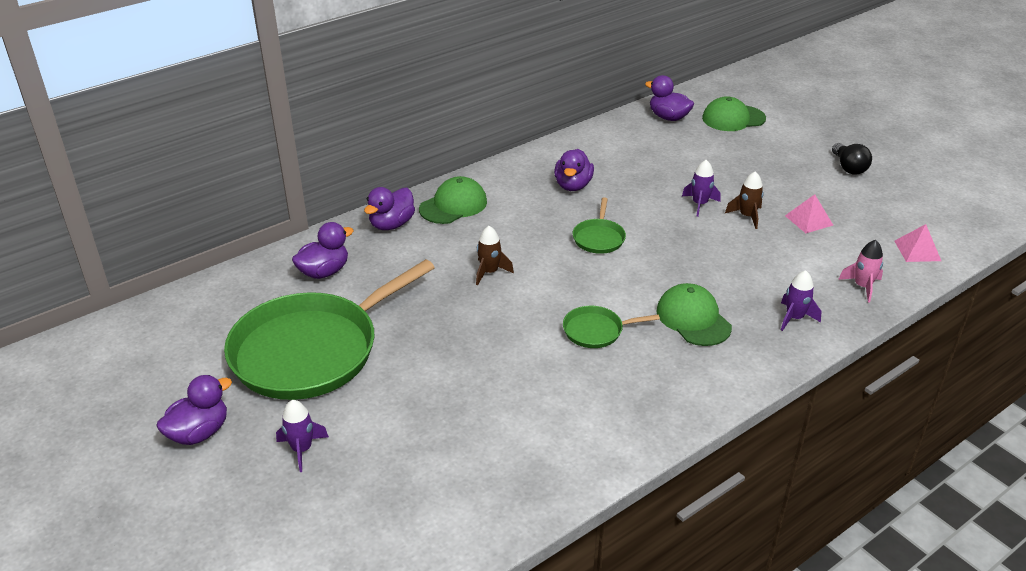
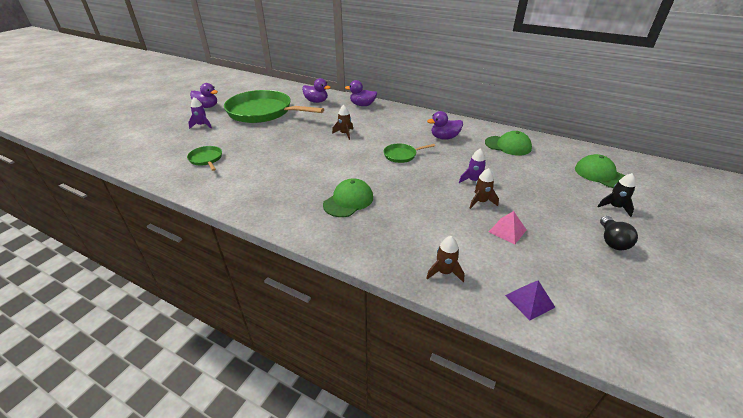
camera: 65 degrees right, 0 degrees up
(453, 205) = (391, 113): green cap -> green cap (508, 145)
(596, 331) = (316, 171): green pan -> green pan (206, 159)
(668, 117) = (562, 151): purple duck -> none
(794, 318) = (378, 242): purple rocket -> none
(796, 139) = (614, 207): none -> black rocket
(848, 167) = (612, 241): black light bulb -> black light bulb turned 45 degrees counterclockwise
(862, 286) = (444, 272): pink rocket -> brown rocket
(917, 250) = (529, 301): pink pyramid -> purple pyramid

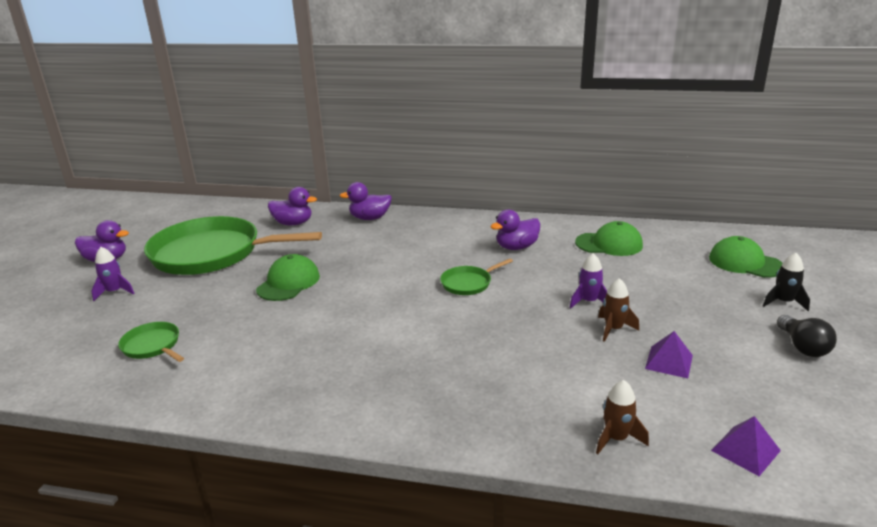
camera: 15 degrees left, 10 degrees down
(344, 134) = (365, 266): brown rocket -> none
(348, 201) = (424, 366): green cap -> green cap (288, 283)
(507, 230) = (669, 361): pink pyramid -> purple pyramid

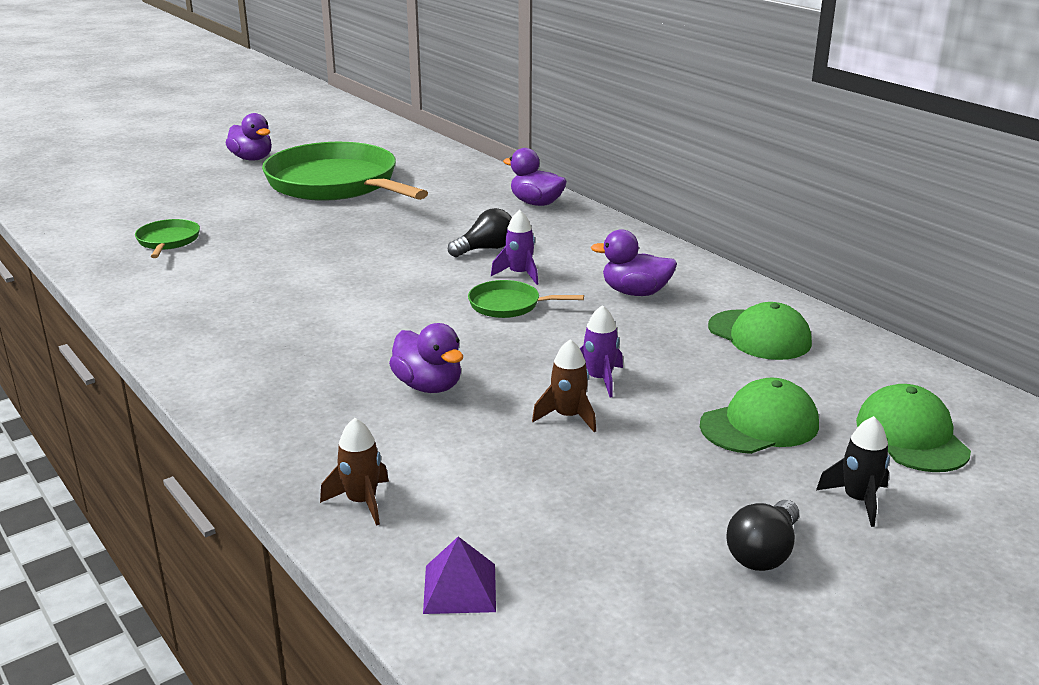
camera: 40 degrees right, 0 degrees up
(114, 292) = (214, 188): purple rocket -> purple rocket (519, 274)
(288, 283) = (350, 234): green cap -> green cap (759, 425)
(293, 223) = (453, 182): purple duck -> purple duck (428, 386)
(393, 256) = (486, 249): none -> black light bulb
(669, 361) = (560, 475): purple pyramid -> none

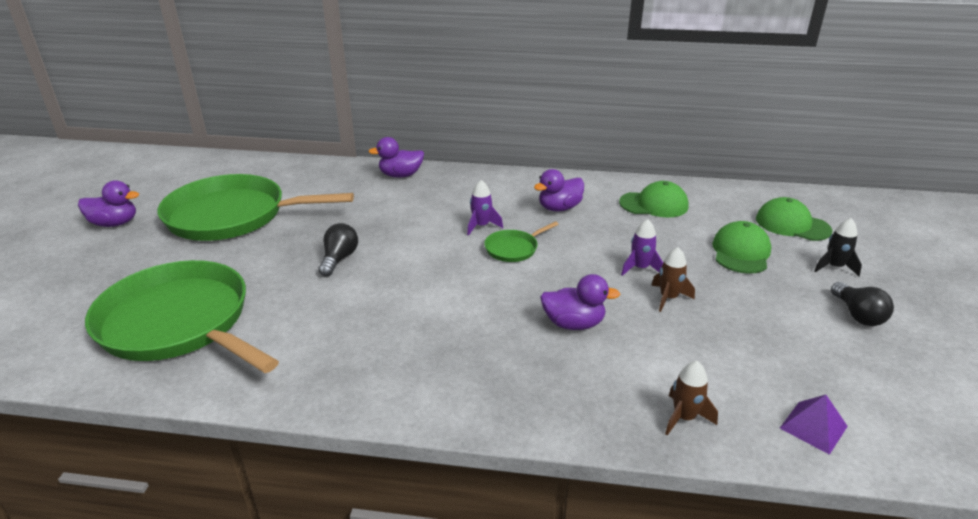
camera: 45 degrees left, 5 degrees up
(168, 241) = (179, 323): green pan -> green pan, size x2.39
(486, 249) = (430, 219): black light bulb -> black light bulb (339, 259)

